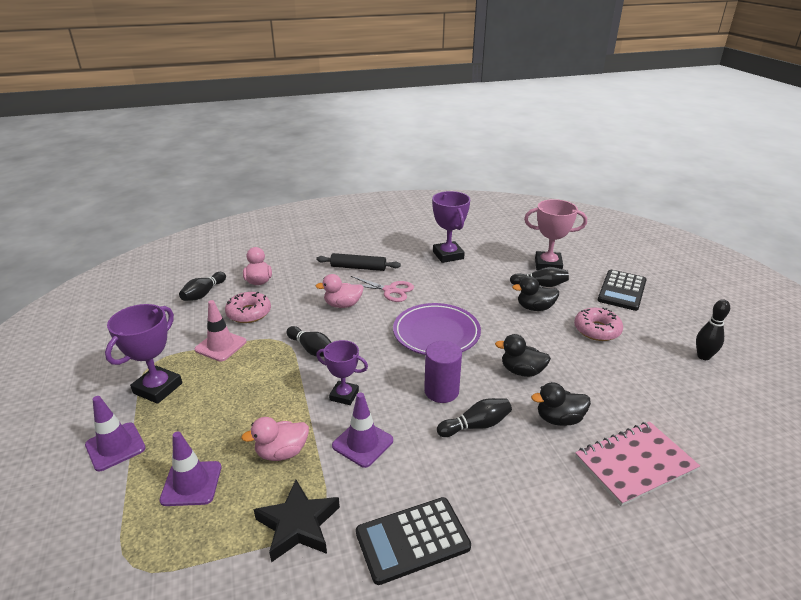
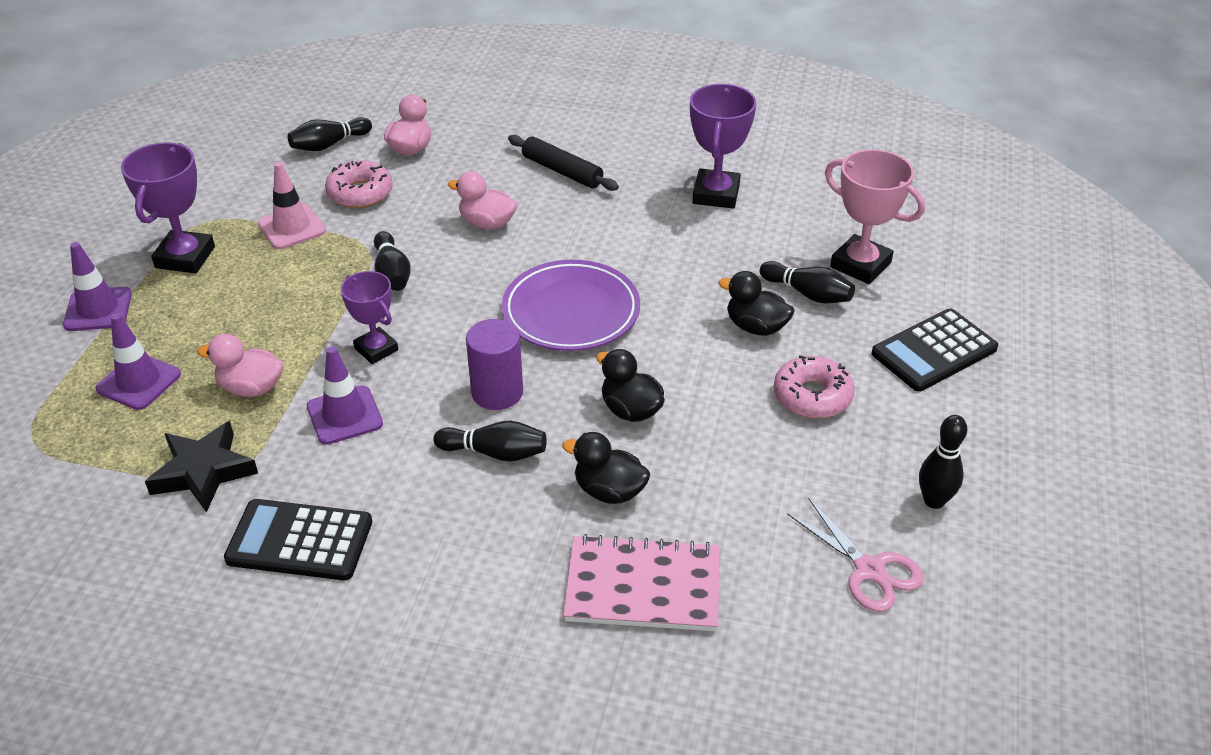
camera: 30 degrees right, 10 degrees up
(158, 388) = (185, 257): purple trophy -> purple trophy turned 45 degrees counterclockwise
(390, 290) = (572, 223): pink scissors -> pink scissors (869, 570)

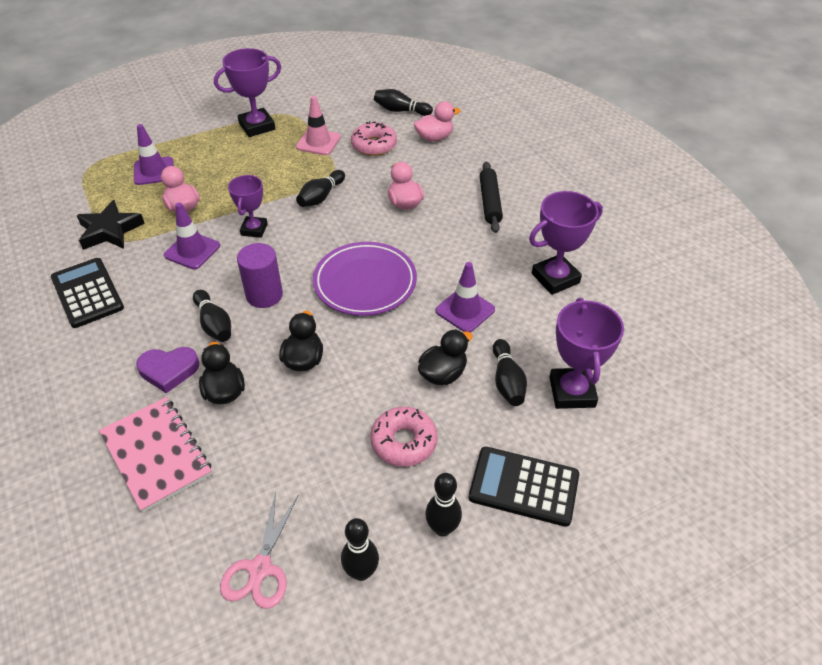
camera: 50 degrees right, 5 degrees up
(98, 309) = (192, 127): purple traffic cone -> purple traffic cone (465, 310)
(525, 522) = (169, 370): none -> purple heart
(756, 327) = (443, 374): black duck -> black duck turned 60 degrees clockwise
(860, 265) = (572, 392): pink trophy -> purple trophy
(933, 424) = (442, 528): none -> black bowling pin

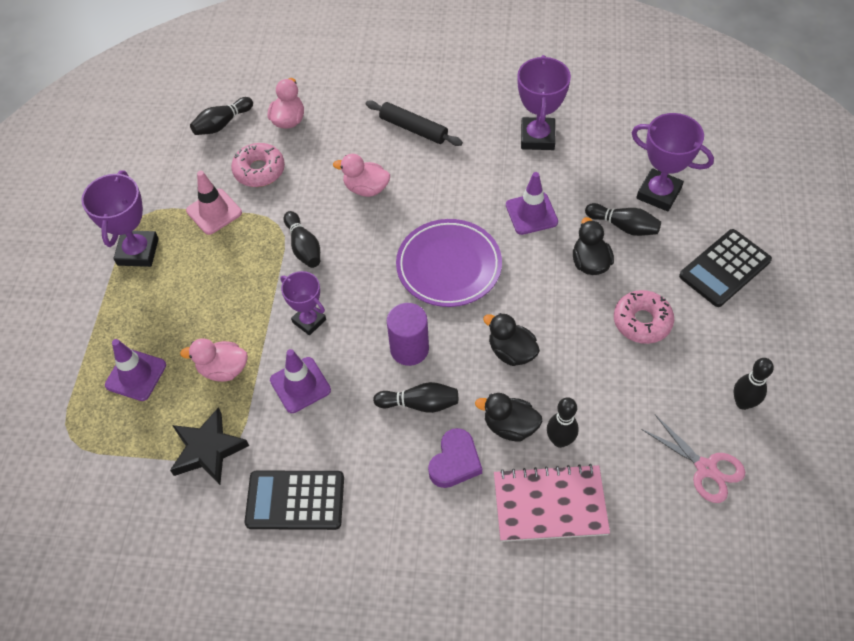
camera: 55 degrees left, 10 degrees up
(442, 528) = (733, 335): black bowling pin -> black bowling pin (560, 440)

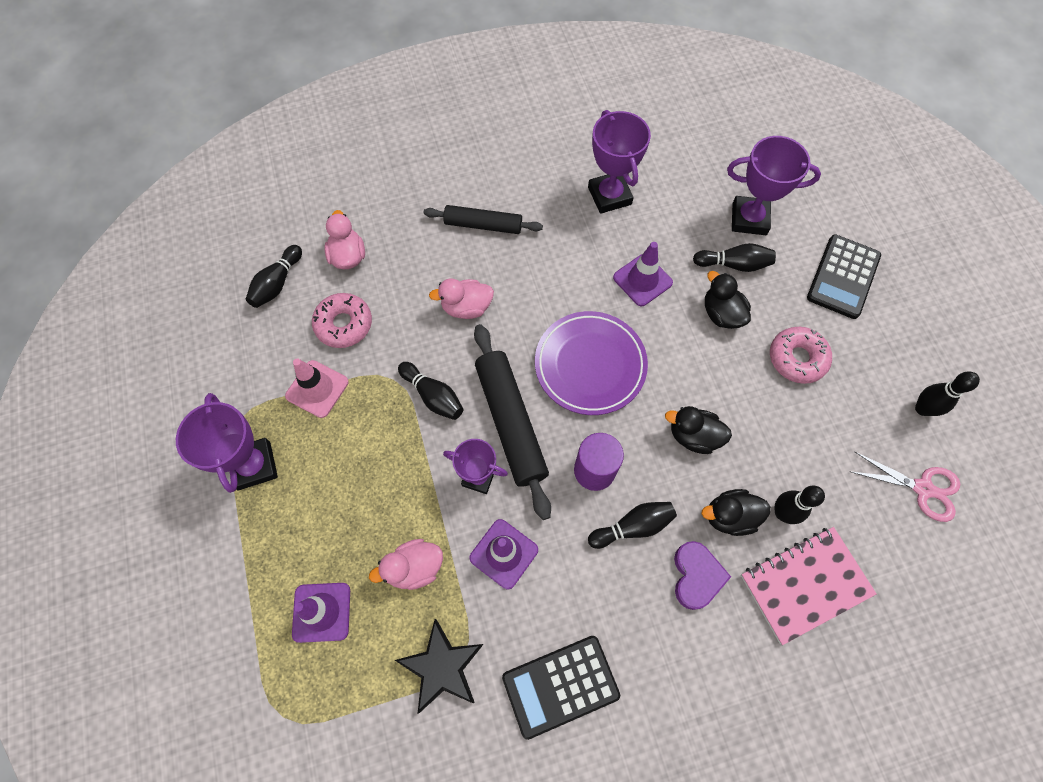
camera: 25 degrees left, 10 degrees up
(358, 288) = (511, 422): none -> black rolling pin

